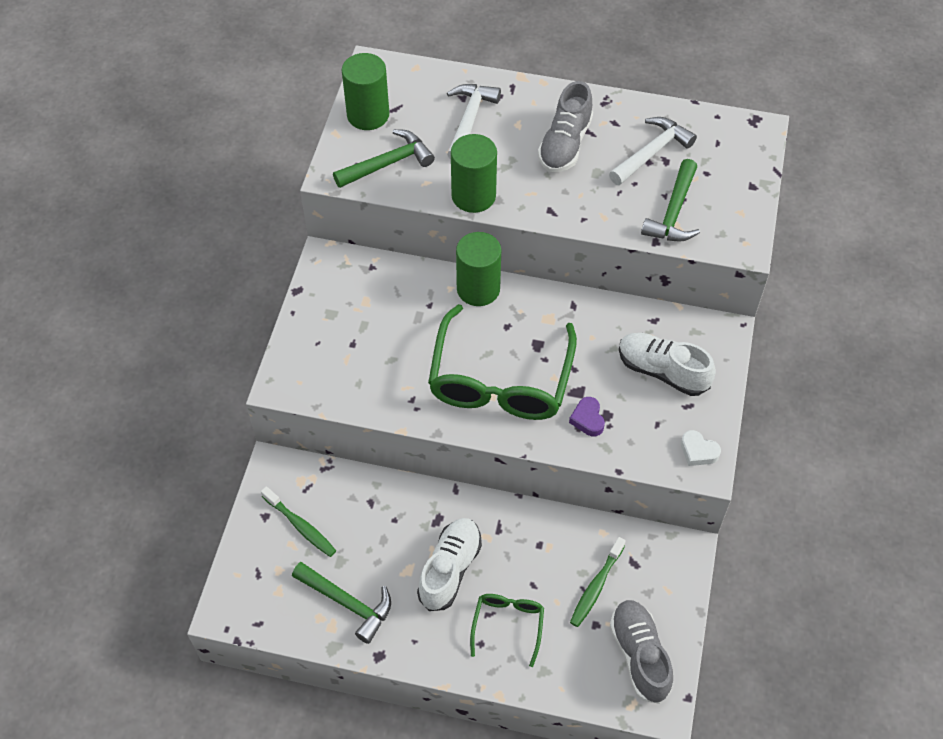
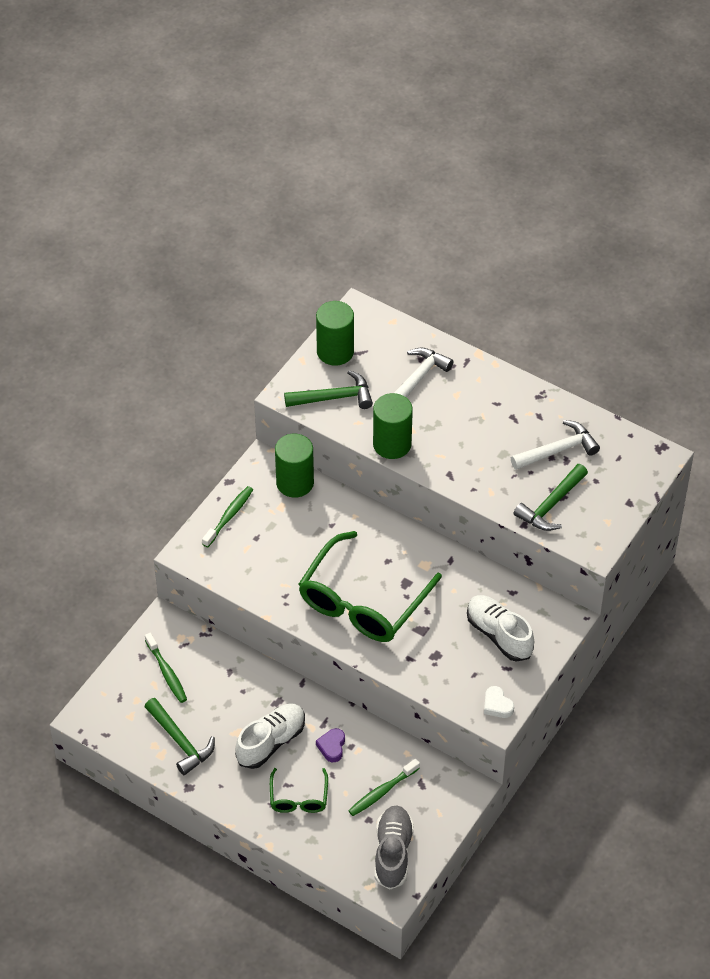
camera: 20 degrees right, 5 degrees down
(312, 329) = (229, 516): none -> green toothbrush
(478, 289) = (377, 523): green cylinder -> green cylinder (295, 483)
(508, 625) = (298, 798): green glasses -> green glasses turned 150 degrees clockwise
(565, 144) = (488, 423): grey shoe -> none
(587, 419) = (419, 653): purple heart -> purple heart (332, 747)

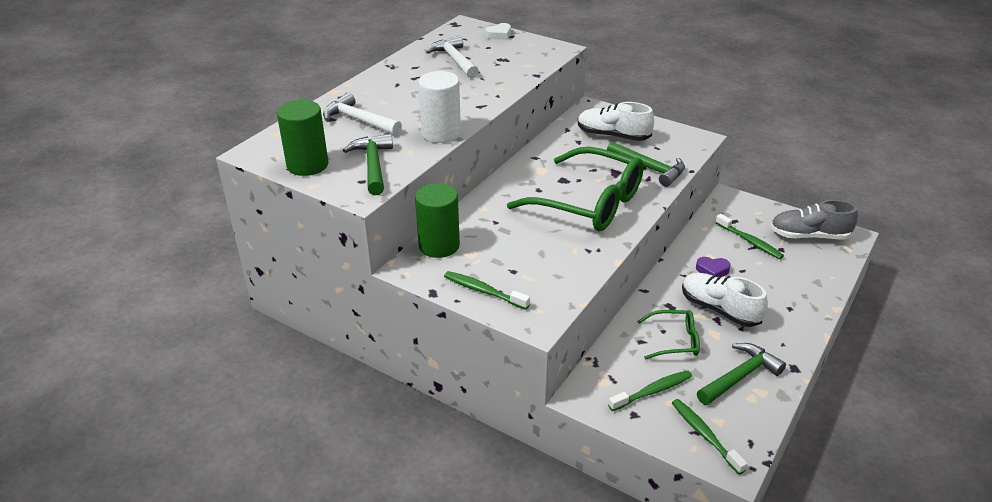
camera: 90 degrees left, 15 degrees down
(116, 703) = (704, 435): none -> green toothbrush
(298, 798) = (776, 290): green glasses -> green glasses (674, 341)
(392, 444) = (441, 133): green cylinder -> white cylinder
(497, 705) = (685, 138): white heart -> white heart (499, 35)
(499, 635) = (613, 136): white shoe -> white shoe turned 60 degrees clockwise
(551, 505) = (515, 64): green hammer -> green hammer (649, 168)

